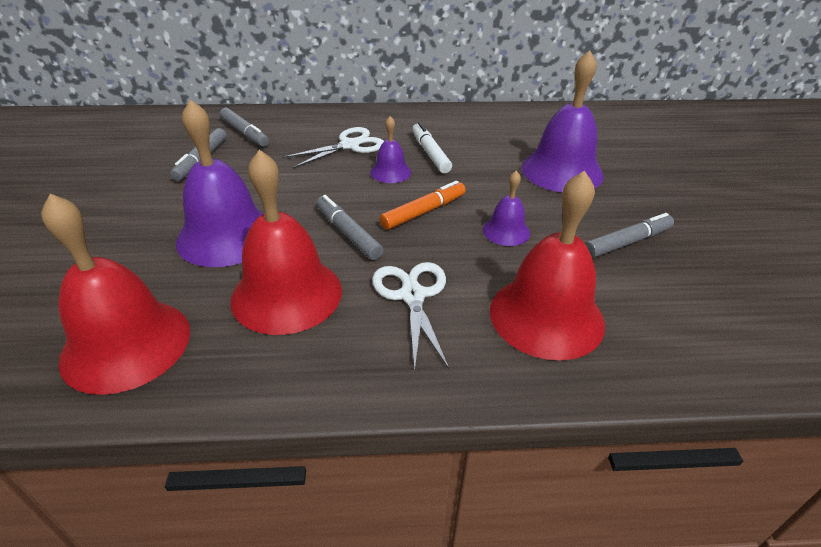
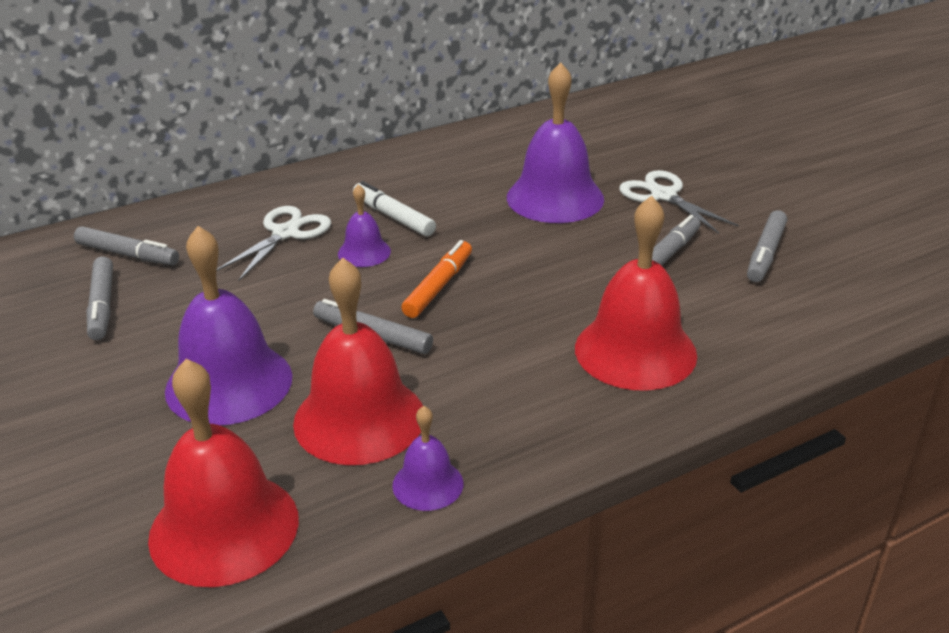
camera: 25 degrees left, 5 degrees down
(412, 296) = (494, 375): white scissors -> white scissors (663, 196)
(506, 231) = (541, 281): purple bell -> purple bell (428, 484)
(725, 267) = (765, 254): none -> grey marker

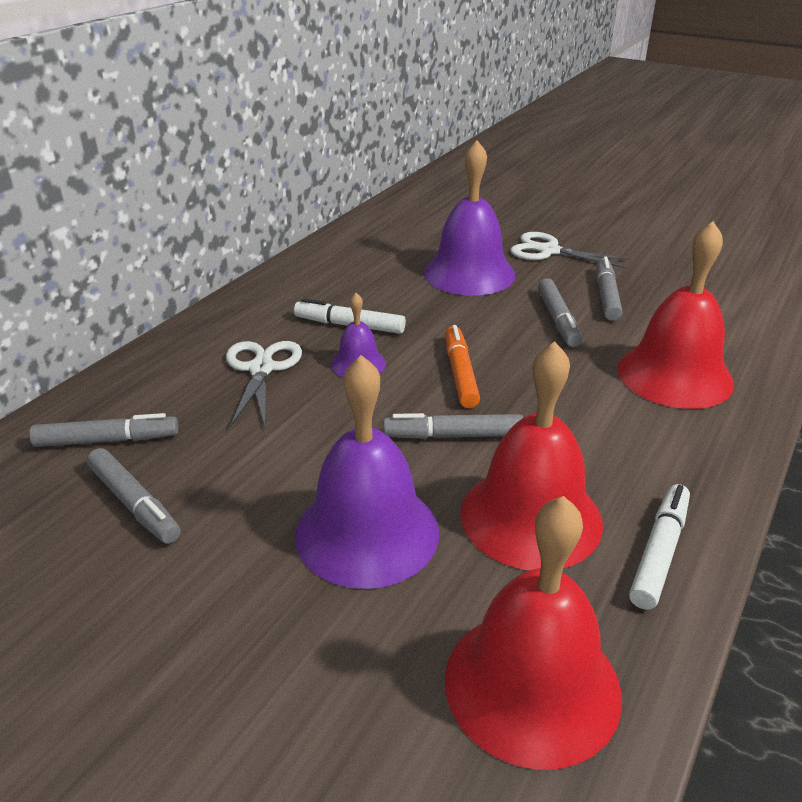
camera: 30 degrees left, 0 degrees up
(428, 484) = (659, 552): purple bell -> white marker
(765, 254) = (670, 274): grey marker -> grey marker (558, 320)

